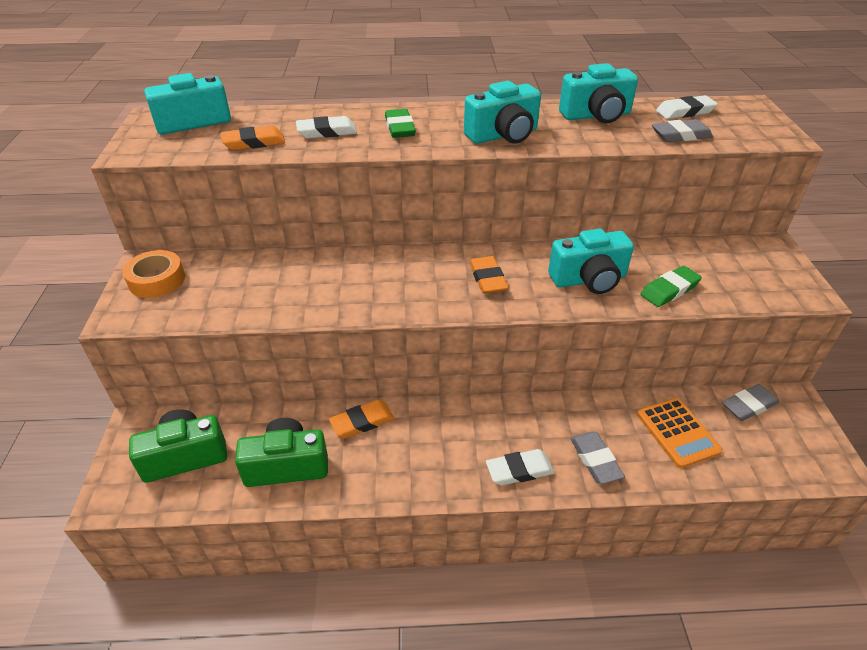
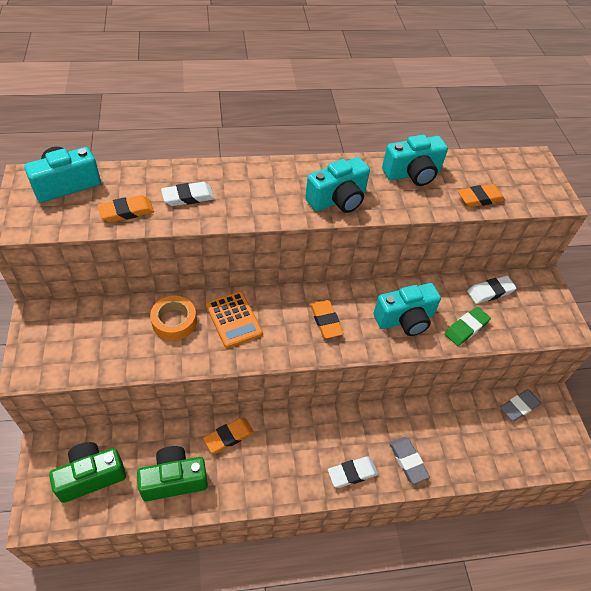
camera: 10 degrees left, 10 degrees up
(157, 280) = (50, 331): orange tape -> orange tape (174, 321)
(400, 127) = (250, 191): green eraser -> none
(677, 433) = (467, 433): orange calculator -> orange calculator (234, 319)
(680, 135) = (480, 198): grey eraser -> orange eraser
(685, 111) = (483, 168): white eraser -> white eraser (490, 292)

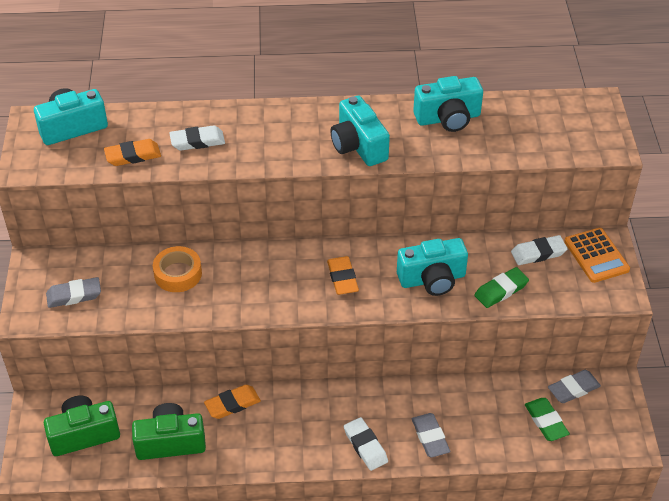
camera: 10 degrees right, 5 degrees down
(75, 347) = (74, 295): none -> grey eraser
(234, 319) = (242, 274): orange calculator -> orange calculator (596, 256)
(338, 200) = (358, 146): turquoise camera -> turquoise camera turned 90 degrees clockwise
(352, 473) = (365, 446): white eraser -> white eraser turned 75 degrees clockwise
(480, 198) = (519, 146): orange eraser -> none
(503, 439) = (546, 421): none -> green eraser

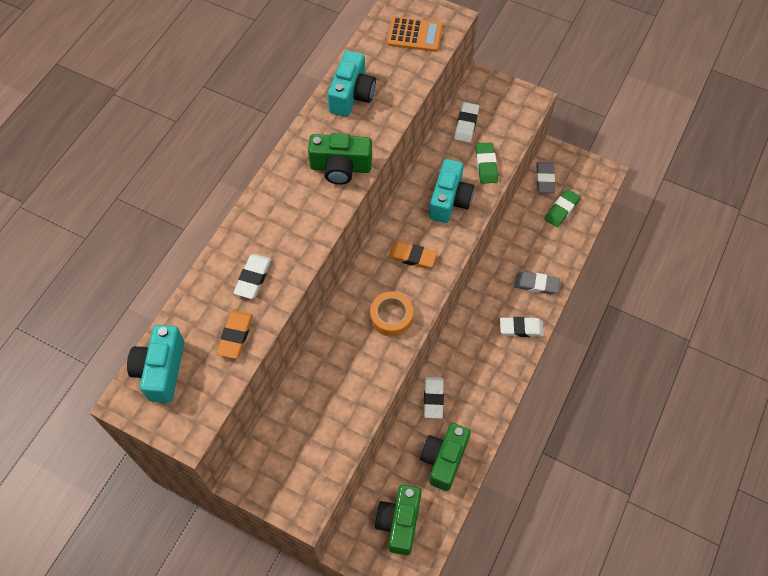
camera: 60 degrees left, 15 degrees up
(74, 295) = (305, 462): grey eraser -> none
(178, 274) = (333, 370): orange tape -> orange tape (391, 316)
(232, 404) = (433, 398): orange eraser -> white eraser
(358, 146) = (340, 168): turquoise camera -> green camera
(546, 421) = (561, 209): green eraser -> green eraser turned 60 degrees counterclockwise
(596, 256) = (490, 93): orange calculator -> orange calculator (414, 35)

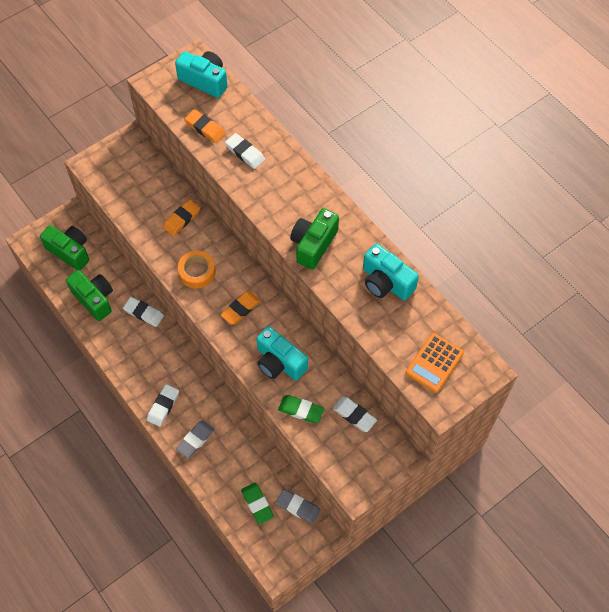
camera: 115 degrees right, 0 degrees up
(333, 364) = (181, 219): none -> orange eraser

